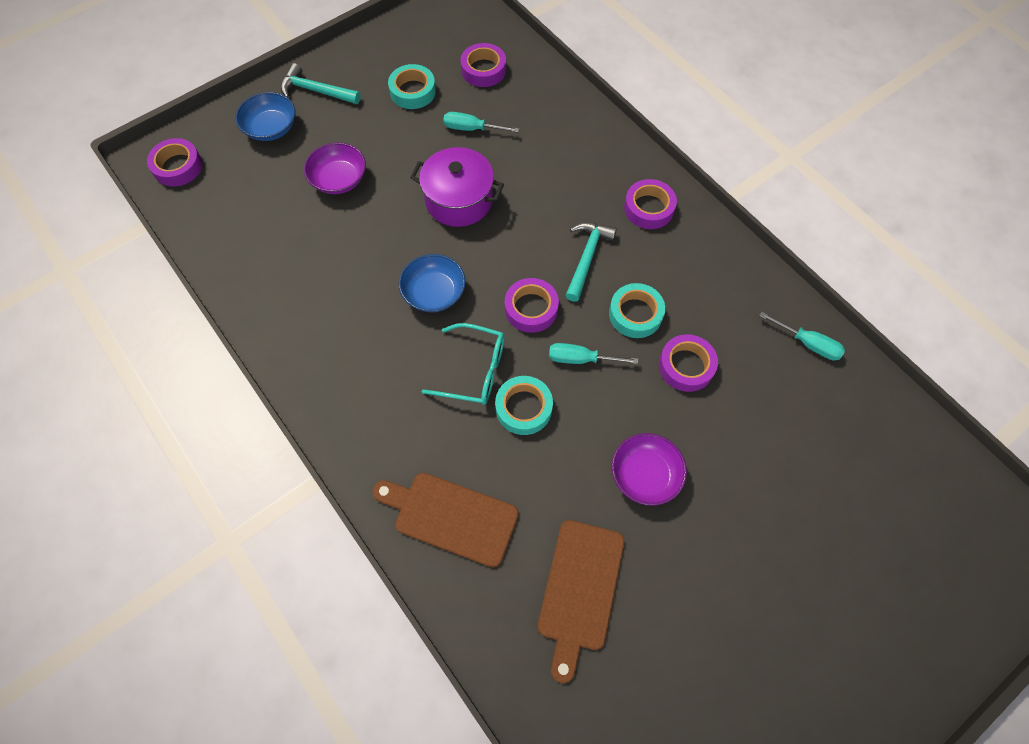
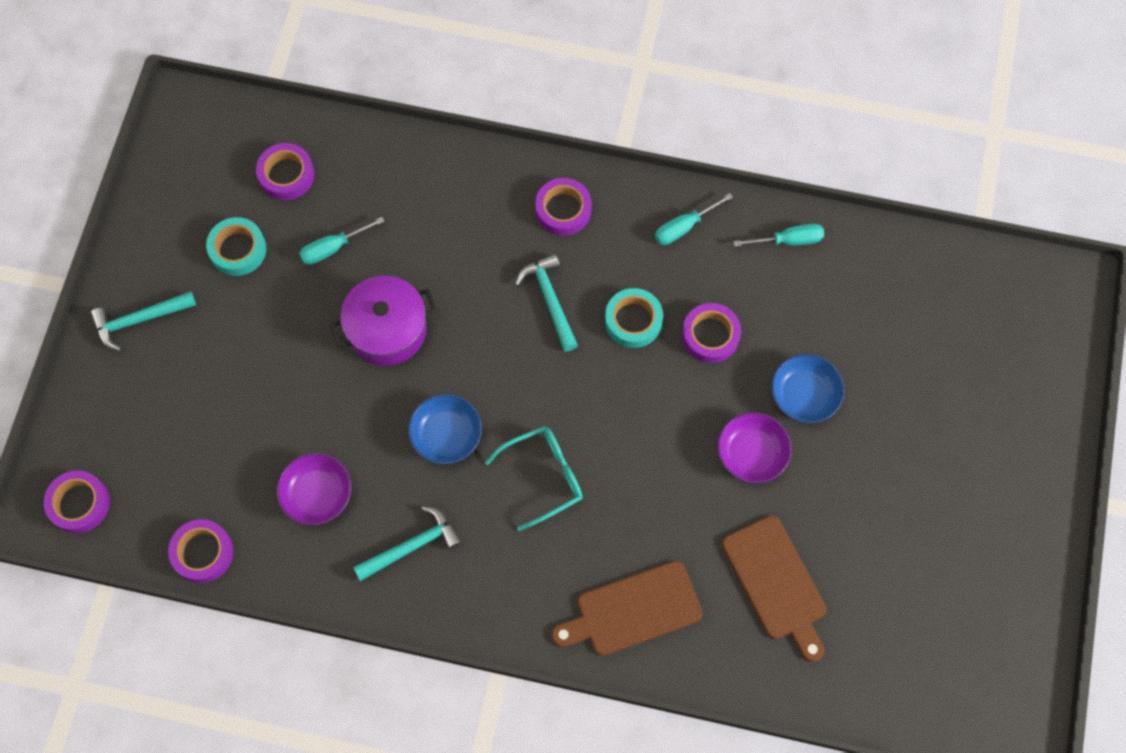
camera: 40 degrees left, 5 degrees up
(271, 128) = (133, 393): blue bowl -> blue bowl (804, 395)
(339, 179) = (254, 395): purple bowl -> purple bowl (317, 494)
(342, 346) = (412, 546): none -> turquoise hammer
(523, 408) = (612, 476): turquoise tape -> none
(531, 308) = (543, 384): purple tape -> purple tape (203, 552)
(580, 359) = (621, 397): turquoise screwdriver -> turquoise screwdriver (683, 227)

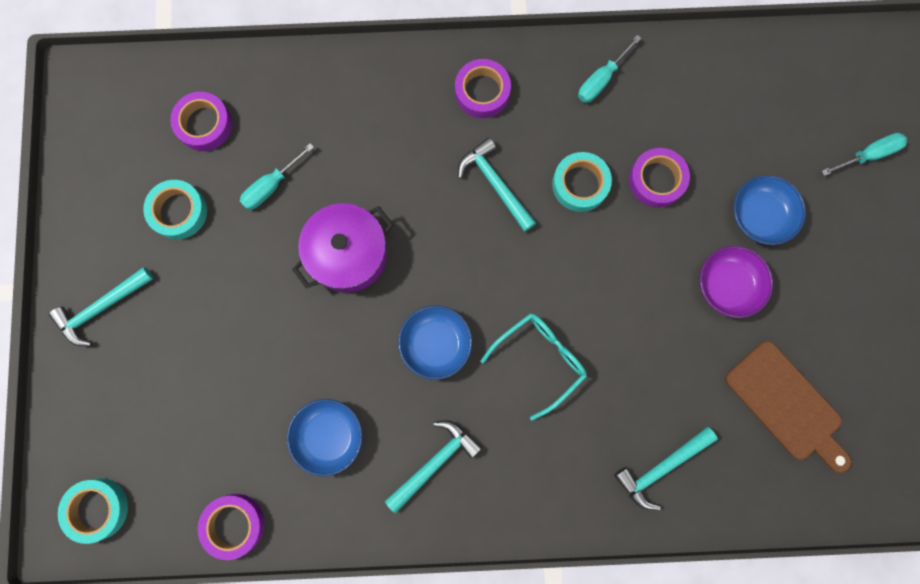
camera: 15 degrees left, 10 degrees up
(79, 504) = (97, 509): purple tape -> turquoise tape
(317, 494) = (328, 436): purple bowl -> blue bowl
(633, 610) = (661, 467): brown cutting board -> turquoise hammer
(789, 240) = (703, 68): turquoise screwdriver -> turquoise screwdriver (868, 155)

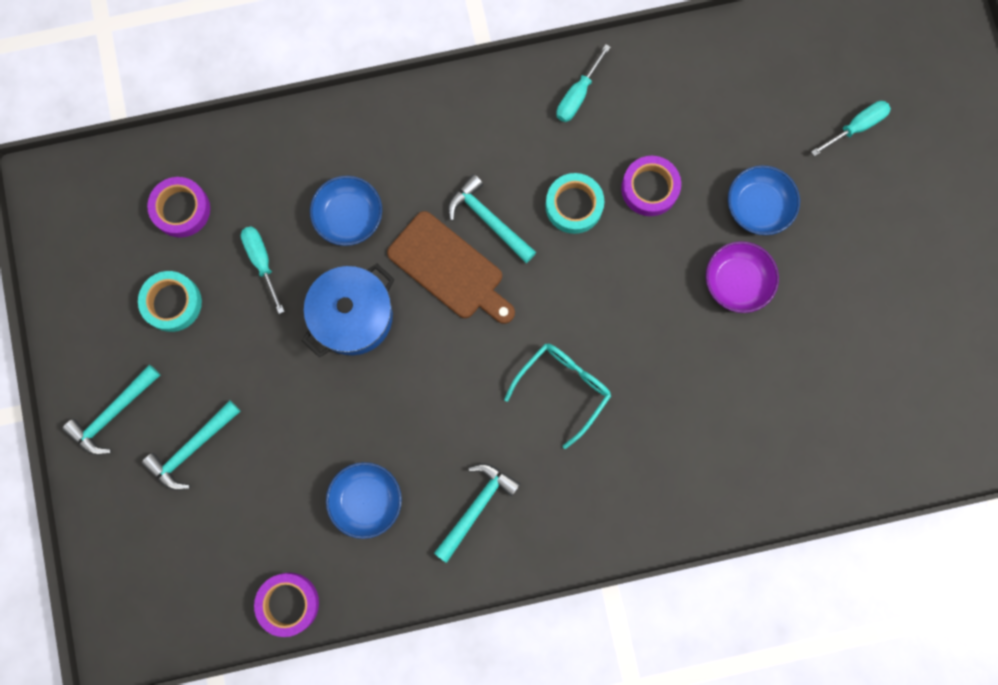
camera: 10 degrees left, 0 degrees up
(97, 509) = (149, 612): turquoise tape -> none
(271, 186) = (261, 261): turquoise screwdriver -> turquoise screwdriver turned 120 degrees clockwise
(348, 254) = (353, 316): purple pot -> blue pot
(435, 344) = (457, 391): blue bowl -> blue bowl (349, 216)
(482, 92) = (459, 128): purple tape -> none
(661, 467) = (700, 472): turquoise hammer -> turquoise hammer (192, 448)
(786, 404) = (812, 389): brown cutting board -> brown cutting board (449, 269)

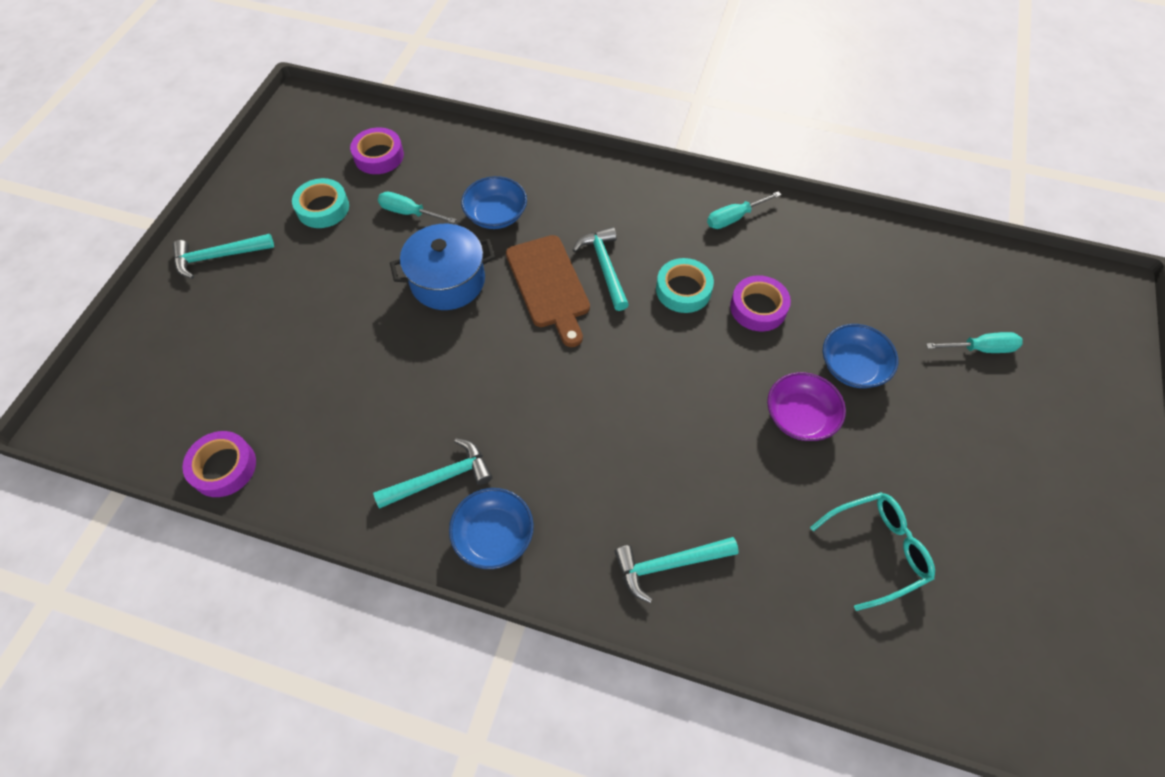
camera: 30 degrees right, 20 degrees down
(192, 448) = (252, 309): turquoise hammer -> turquoise hammer (669, 564)
(261, 261) = (408, 212): turquoise screwdriver -> turquoise screwdriver turned 75 degrees counterclockwise
(366, 500) = (352, 420): blue bowl -> blue bowl (494, 535)
(563, 388) = (585, 422): turquoise glasses -> turquoise glasses (877, 550)

